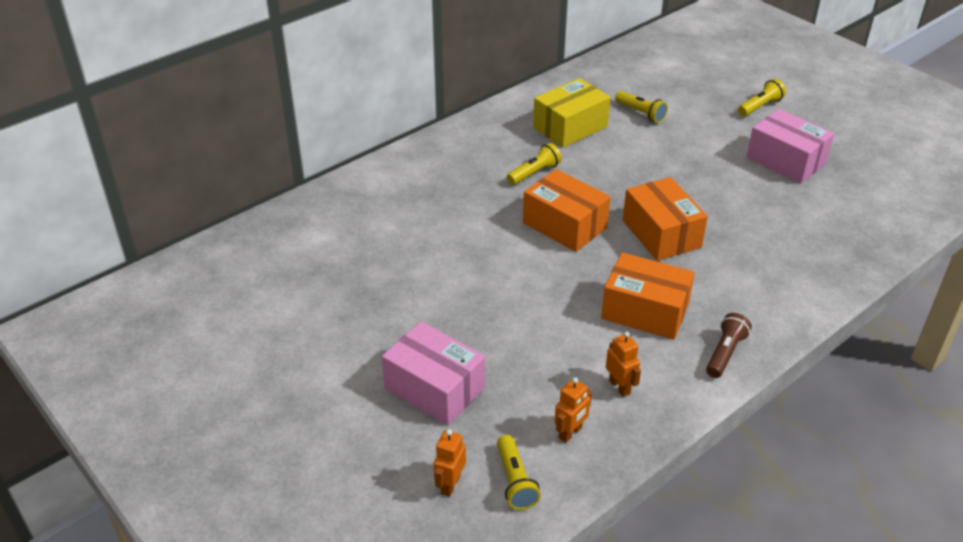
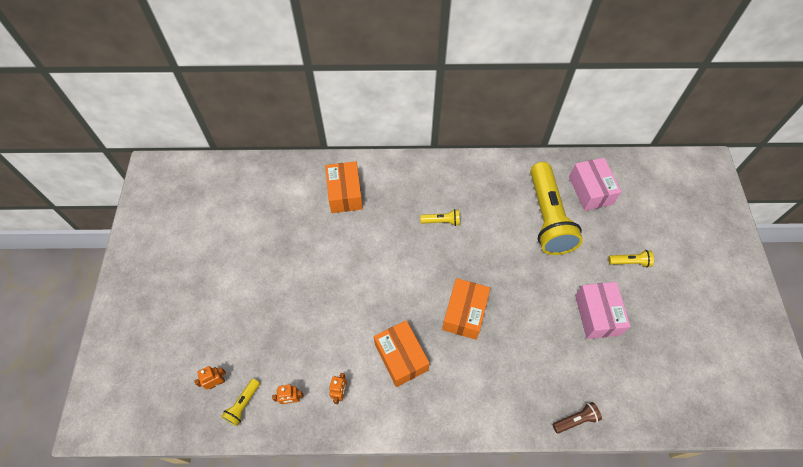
camera: 40 degrees right, 20 degrees up
(435, 388) = (261, 324): pink box -> pink box (590, 190)
(564, 225) = (420, 269): orange box -> orange box (345, 193)
(570, 127) = (495, 200): yellow box -> none
(641, 113) = (548, 218): yellow flashlight -> yellow flashlight, size x2.46
(725, 353) = (412, 416): brown flashlight -> brown flashlight (576, 420)

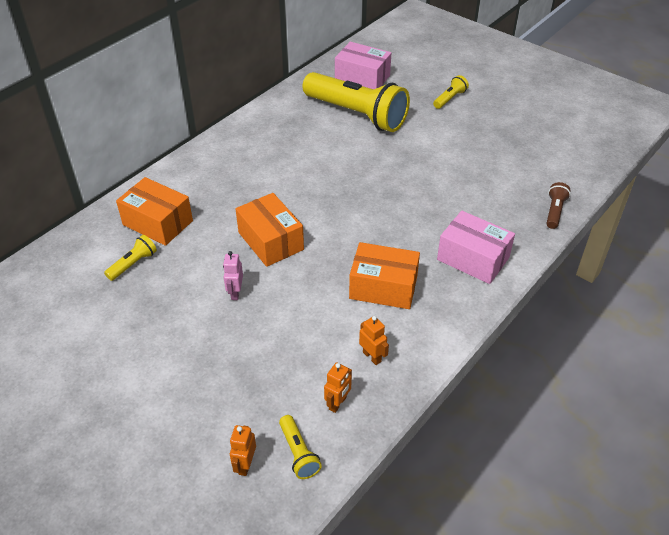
camera: 50 degrees left, 15 degrees down
(327, 279) = (235, 293): none -> pink robot
(442, 221) = (278, 176): yellow flashlight -> yellow flashlight (133, 264)
(464, 313) = (387, 218): orange box -> orange box (271, 241)
(597, 315) = (476, 143): pink box -> pink box (473, 258)

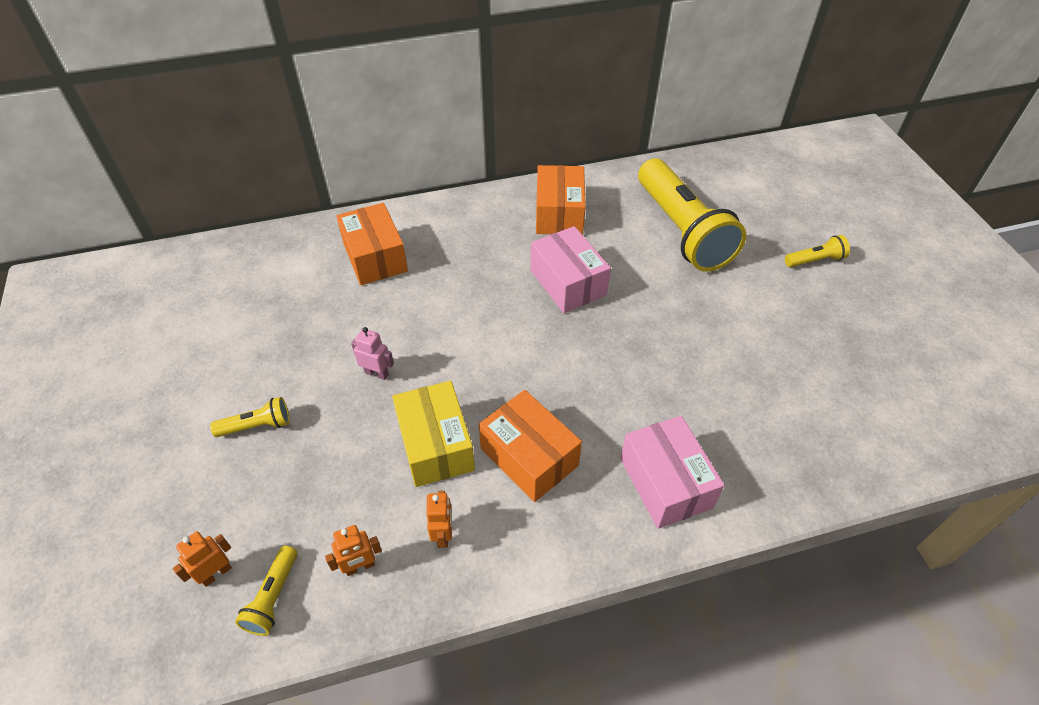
camera: 35 degrees right, 5 degrees up
(133, 264) = (316, 289): yellow flashlight -> yellow flashlight (257, 426)
(235, 293) = (377, 373): pink robot -> pink robot turned 75 degrees clockwise
(271, 241) = (461, 334): orange box -> orange box (559, 214)
(318, 312) = (436, 445): none -> yellow box
(362, 78) = (726, 189): pink box -> pink box (568, 282)
(554, 211) = (831, 480): brown flashlight -> none

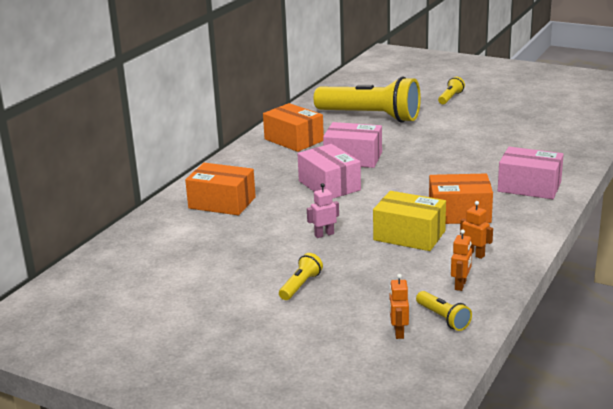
camera: 45 degrees left, 25 degrees down
(486, 306) = (329, 185): none -> pink box

